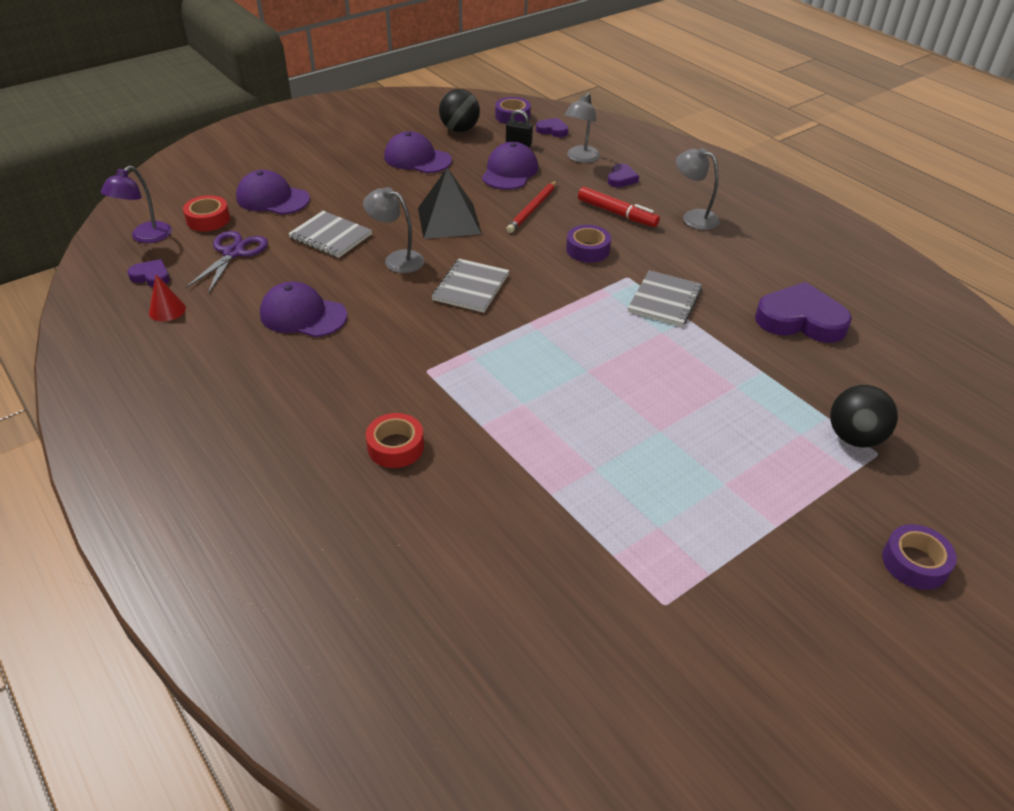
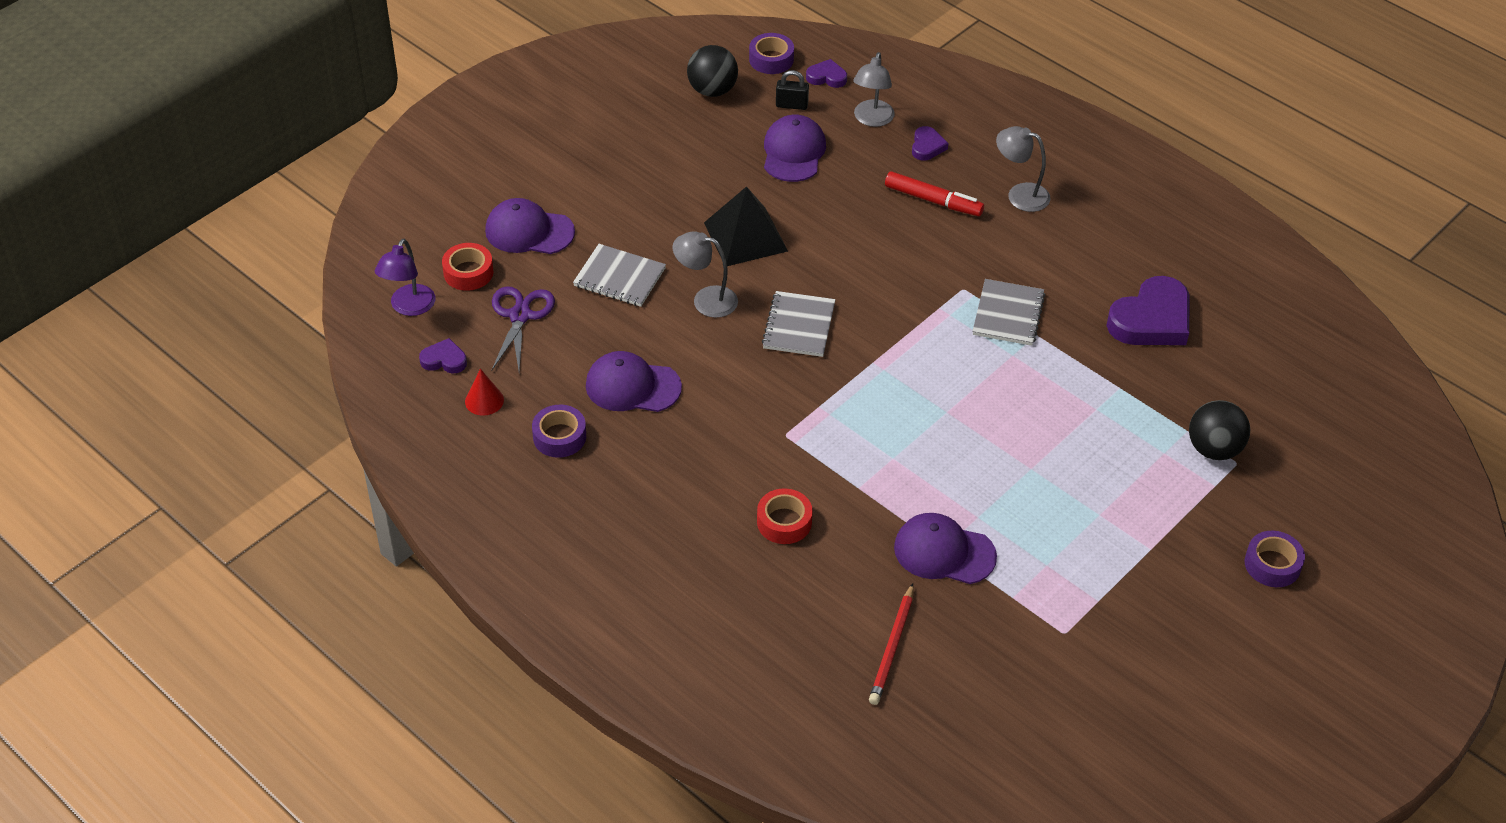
camera: 10 degrees left, 5 degrees up
(417, 158) = (677, 146): purple cap -> purple cap (944, 552)
(533, 209) = (836, 206): red pencil -> red pencil (892, 647)
(587, 250) = (912, 257): purple tape -> purple tape (559, 437)
(800, 320) = (1151, 320): purple heart -> purple heart turned 135 degrees clockwise

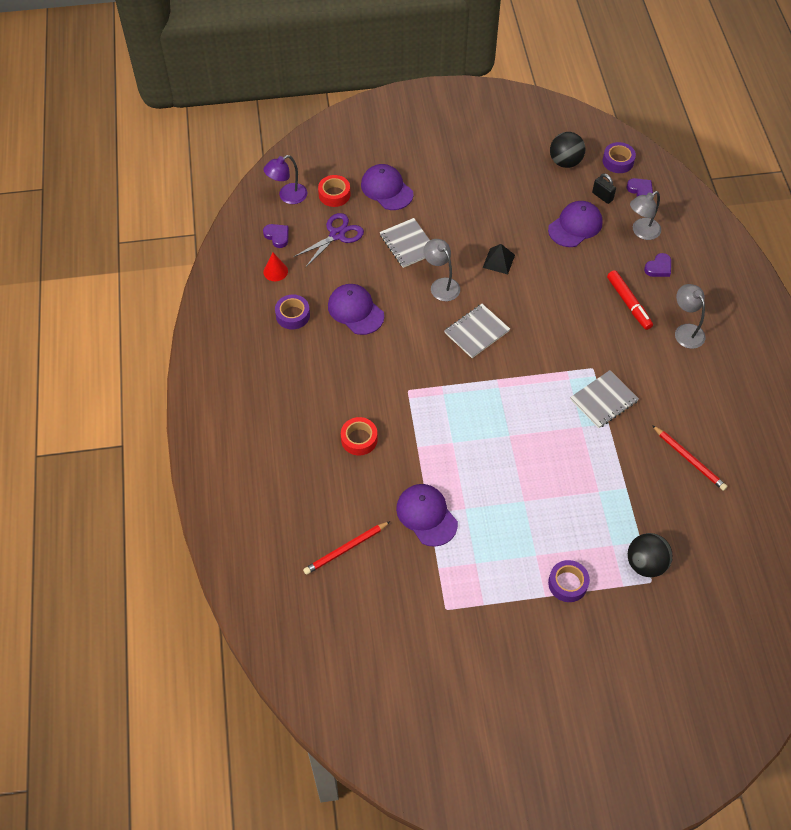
camera: 40 degrees right, 10 degrees up
(745, 236) = (498, 261): black pyramid -> black pyramid, size x0.58
(1151, 320) = (689, 459): purple heart -> red pencil
(1272, 564) = (609, 658): purple tape -> purple tape (567, 583)

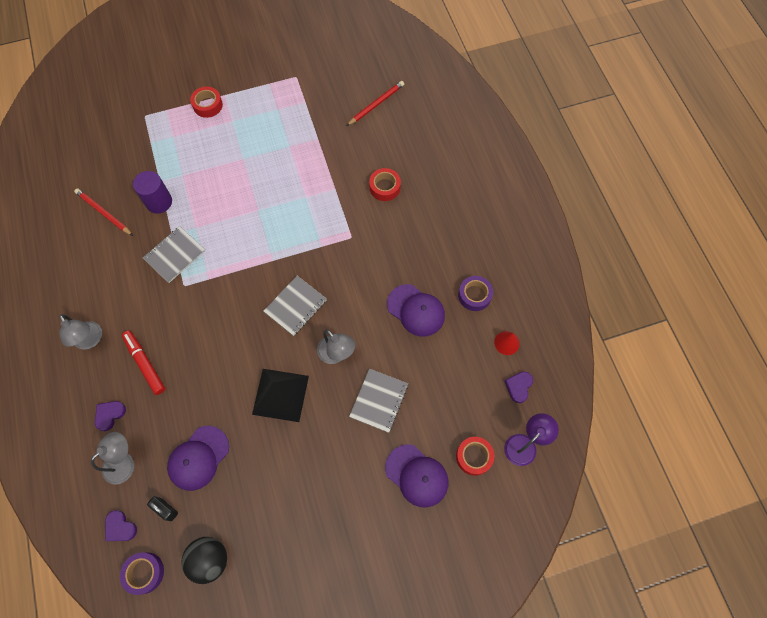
camera: 170 degrees right, 10 degrees up
(277, 236) = (518, 387): purple heart -> purple heart turned 75 degrees clockwise
(337, 235) = (457, 400): purple scissors -> none
(408, 244) = (379, 401): grey notebook -> grey notebook turned 60 degrees clockwise
(426, 515) = (319, 136): purple cap -> none
(498, 261) = (280, 394): black pyramid -> black pyramid, size x1.71
(567, 583) = (207, 105): purple tape -> red tape
(625, 462) = (159, 202): none -> purple cylinder
(645, 564) = (148, 127): black ball -> none

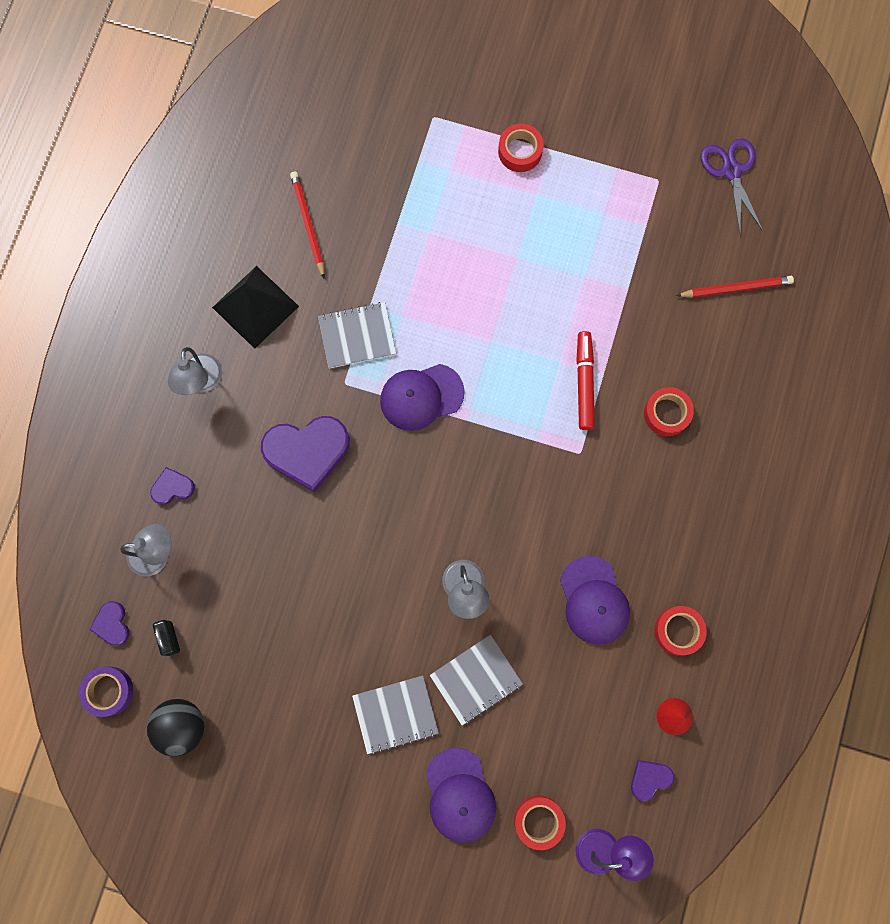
camera: 35 degrees right, 10 degrees up
(145, 364) = (244, 452): red marker -> red marker (584, 383)
(159, 202) = (380, 252): purple cylinder -> none
(186, 338) = (307, 452): none -> purple heart
(198, 458) = (237, 604): purple cap -> purple cap (421, 397)
(280, 394) = (370, 594): black pyramid -> black pyramid (255, 306)
(295, 306) = (456, 497): grey notebook -> grey notebook (395, 714)
(332, 51) = (731, 171): none -> purple scissors
(474, 295) = (678, 631): purple tape -> red tape

